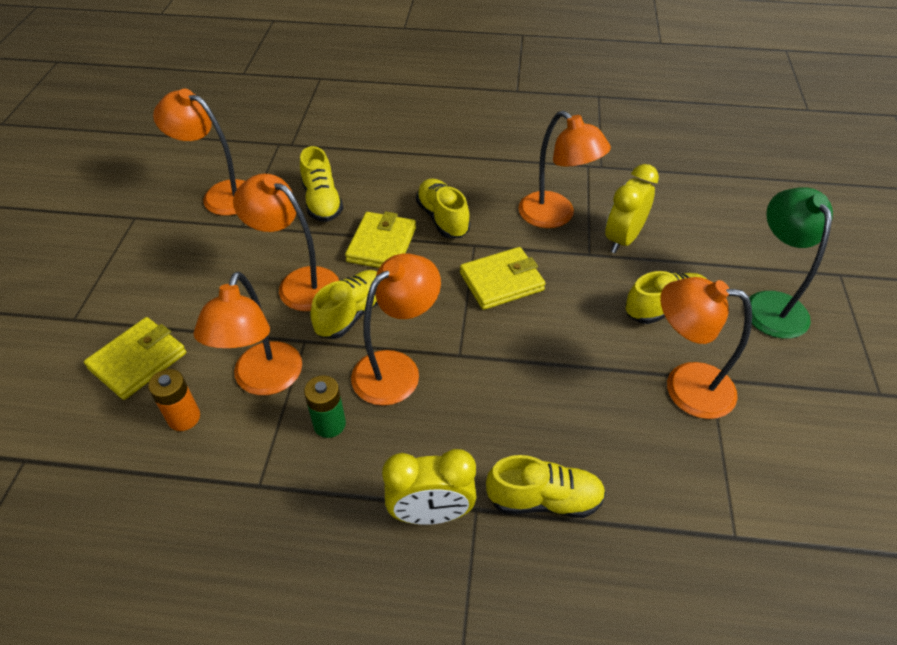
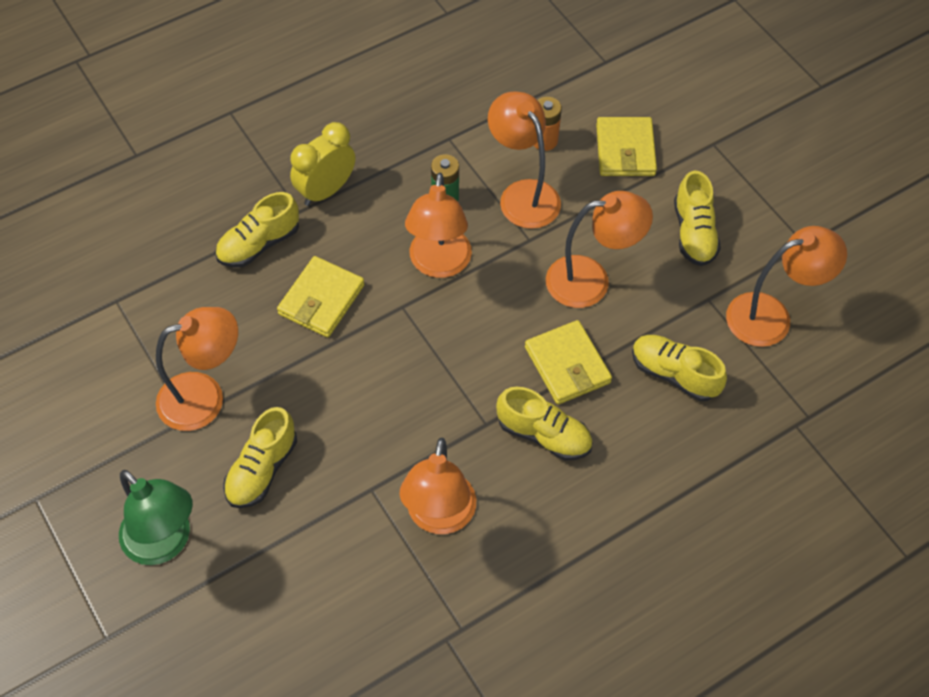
camera: 140 degrees right, 10 degrees up
(352, 314) = (519, 284): yellow shoe -> yellow shoe (693, 233)
(501, 281) = (426, 399): yellow wallet -> yellow wallet (321, 300)
(555, 216) = (439, 517): orange lamp -> orange lamp turned 90 degrees counterclockwise
(623, 239) = (351, 533): yellow clock -> none

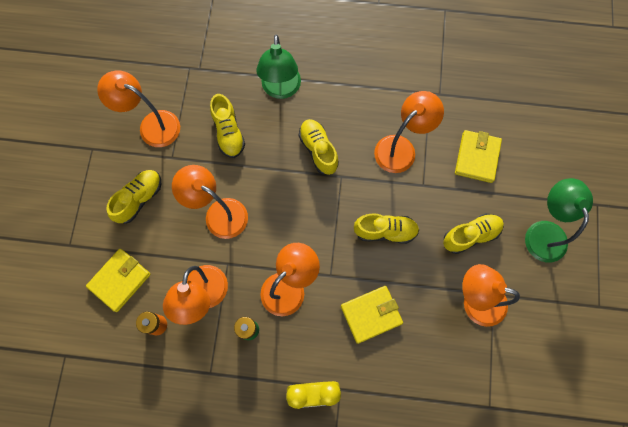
camera: 140 degrees left, 15 degrees up
(259, 244) = (380, 383): yellow shoe -> yellow shoe (385, 231)
(567, 365) = (275, 176): yellow wallet -> yellow wallet (477, 157)
(666, 477) = (281, 89): none -> green lamp

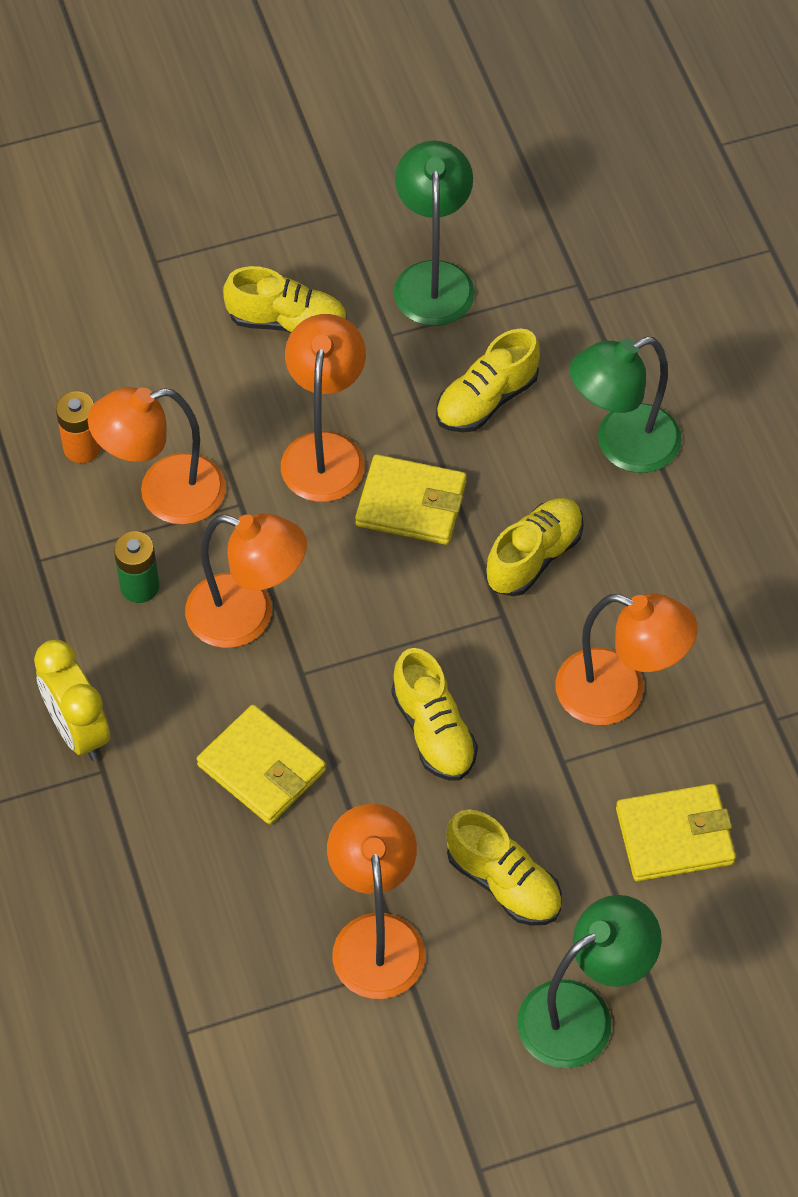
camera: 65 degrees right, 15 degrees down
(120, 280) = (131, 360): yellow wallet -> yellow wallet (411, 504)
(152, 125) = (433, 278): orange lamp -> green lamp

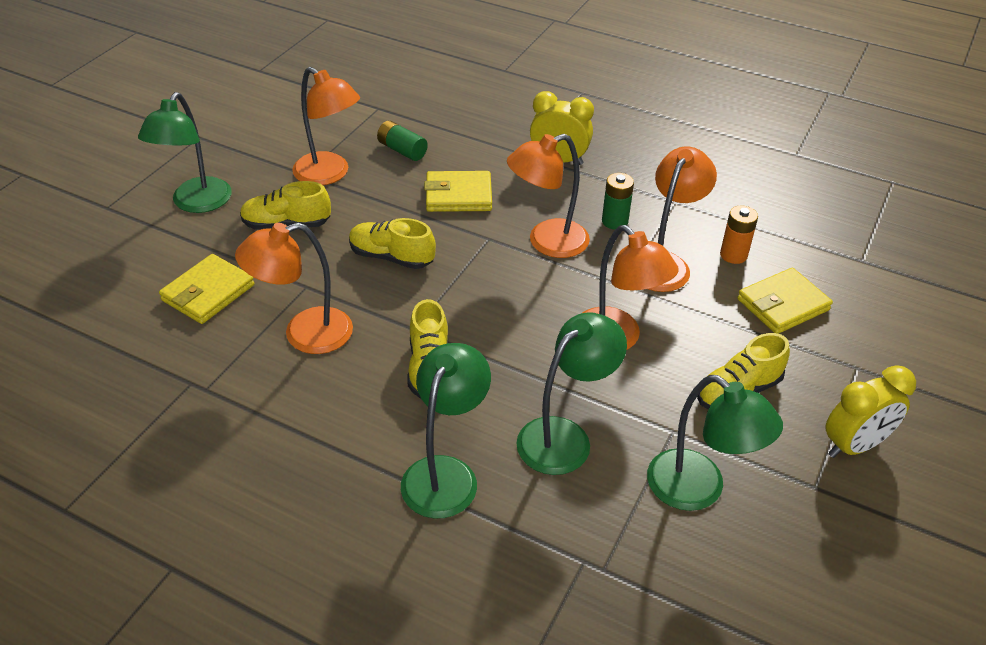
camera: 135 degrees right, 15 degrees down
(243, 910) = (402, 150): none -> green battery
(262, 213) = (854, 446): none -> yellow clock
(411, 504) = (534, 347): yellow wallet -> yellow wallet (782, 305)
(486, 400) = (565, 436): yellow shoe -> green lamp

